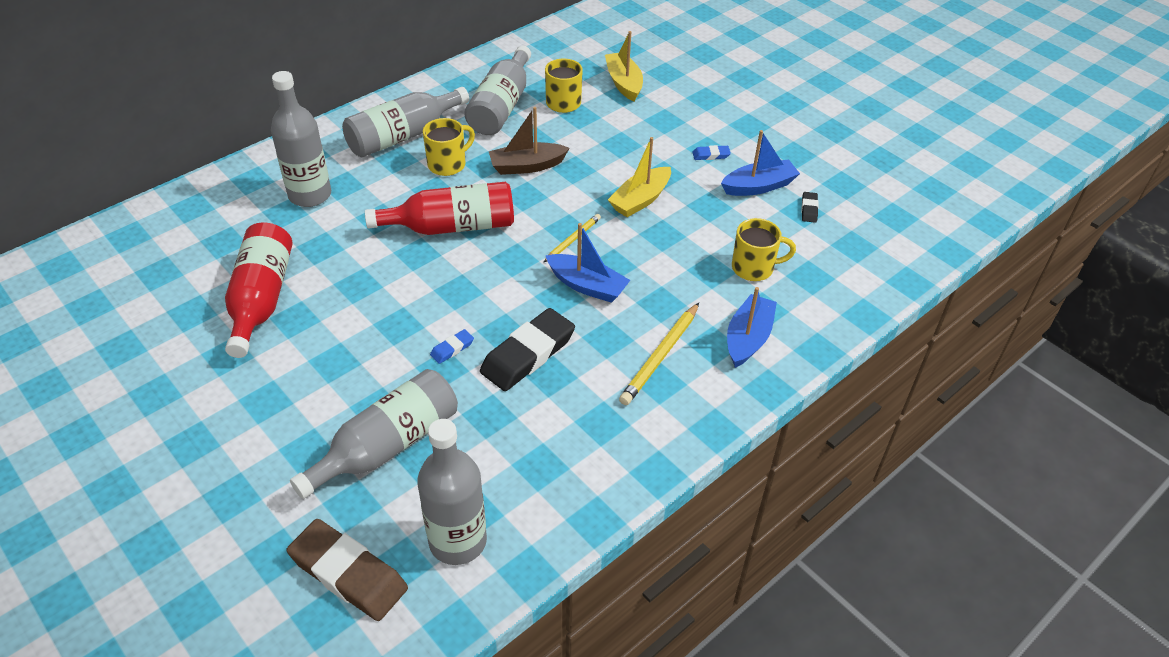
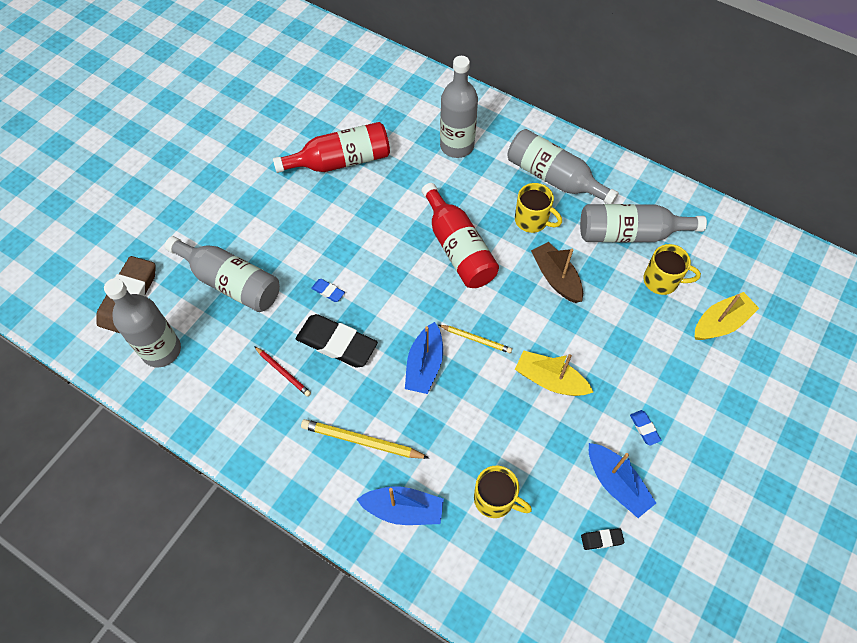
camera: 75 degrees right, 15 degrees up
(546, 412) = (283, 372): none -> red pencil
(754, 268) = (495, 499): yellow mug -> yellow mug turned 45 degrees counterclockwise

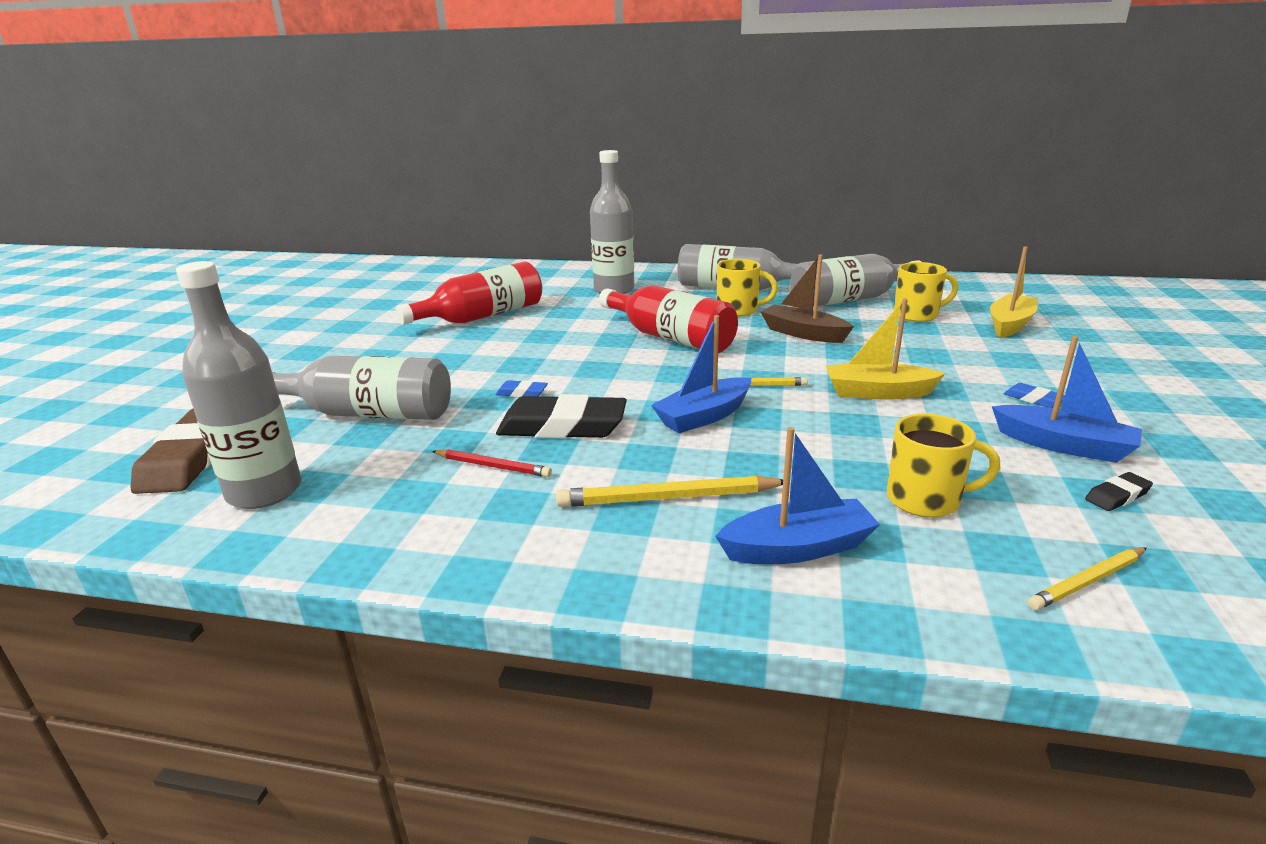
camera: 20 degrees left, 35 degrees down
(424, 365) = (704, 416): blue boat -> blue boat turned 60 degrees clockwise
(523, 592) = (1087, 581): none -> yellow pencil

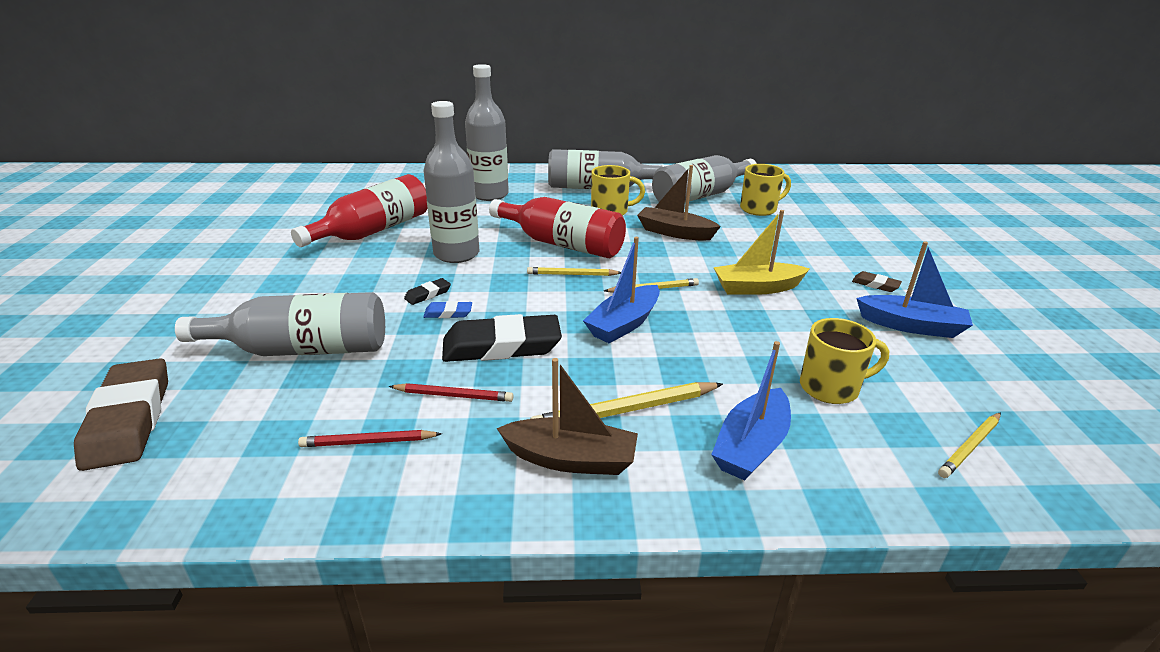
camera: 15 degrees left, 5 degrees up
(264, 491) = (231, 450): grey bottle -> grey bottle (456, 254)
(391, 498) = (368, 442): none -> red pencil
(586, 537) = (571, 459): none -> brown boat
(668, 366) = (572, 274): none -> yellow pencil
(798, 548) = (751, 446): blue boat -> blue boat turned 150 degrees clockwise
(1010, 324) = (833, 214): yellow boat -> none
(1034, 399) = (875, 285): blue eraser -> brown eraser
(1117, 496) = (963, 368): black eraser -> black eraser (428, 294)

